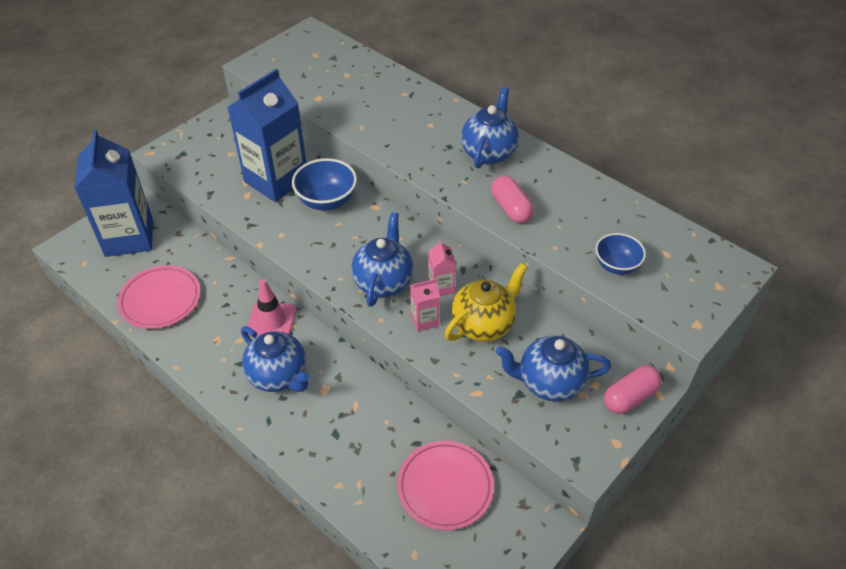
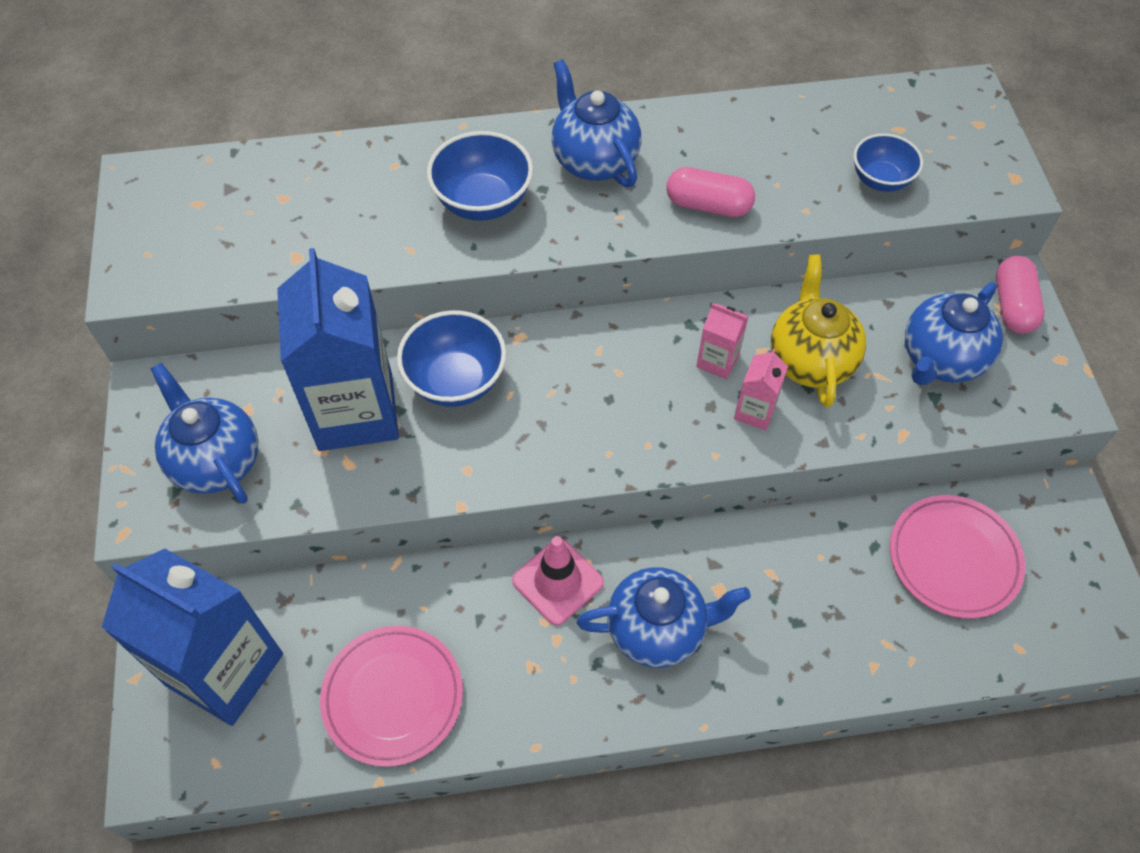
camera: 50 degrees left, 10 degrees up
(383, 282) = (657, 412): blue teapot -> blue teapot (216, 461)
(417, 132) = (483, 202): none -> blue bowl

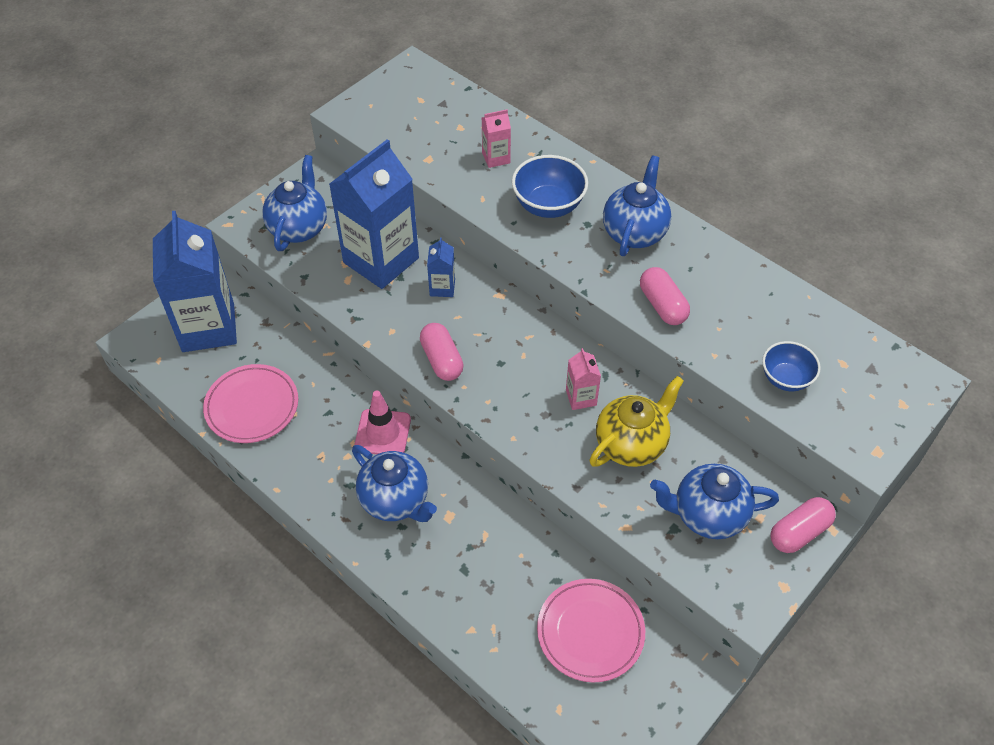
camera: 50 degrees right, 5 degrees down
(456, 381) = (442, 287): blue bowl -> blue carton
(554, 449) = (442, 360): none -> pink capsule
(755, 411) = (563, 438): pink carton -> pink carton (496, 158)

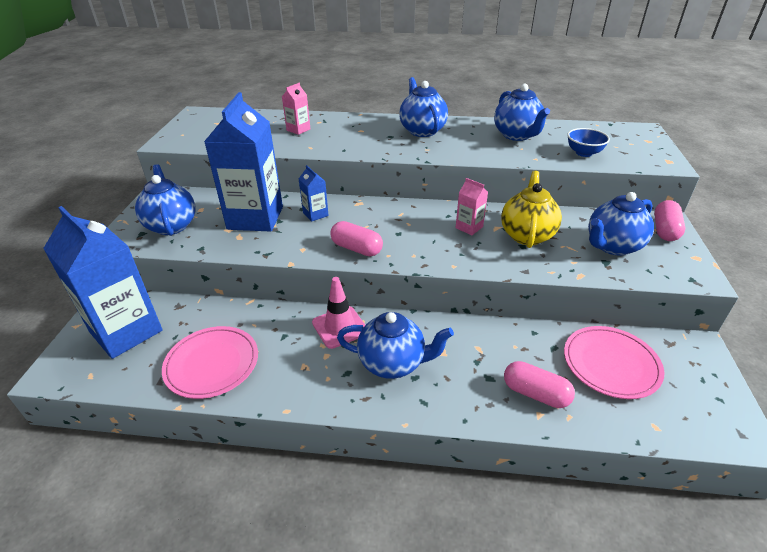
camera: 35 degrees left, 15 degrees down
(548, 206) = (357, 137): blue bowl -> none
(662, 305) = (479, 151): pink capsule -> pink capsule (535, 393)
(741, 302) = (517, 135): none -> blue teapot

